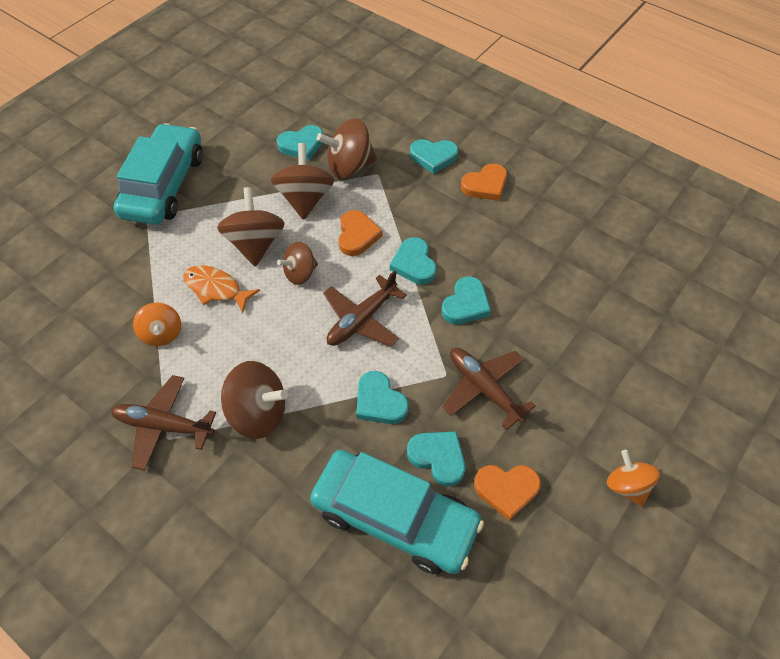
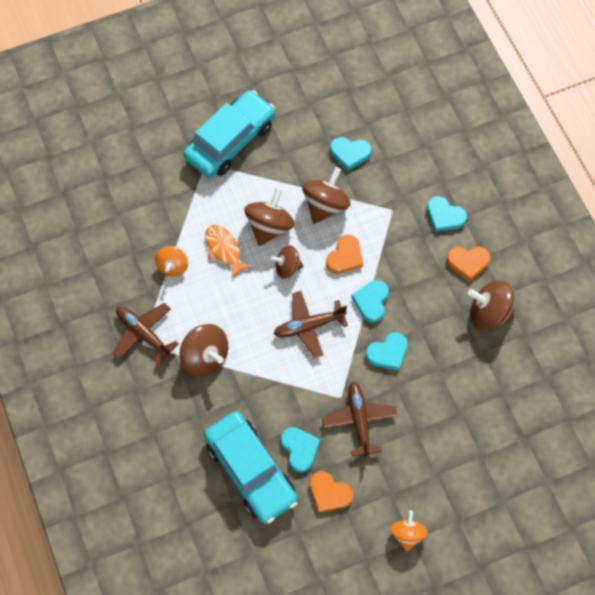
camera: 30 degrees right, 10 degrees up
(349, 166) = (374, 192): brown spinning top -> brown spinning top (488, 313)
(379, 401) = (286, 391): turquoise heart -> none

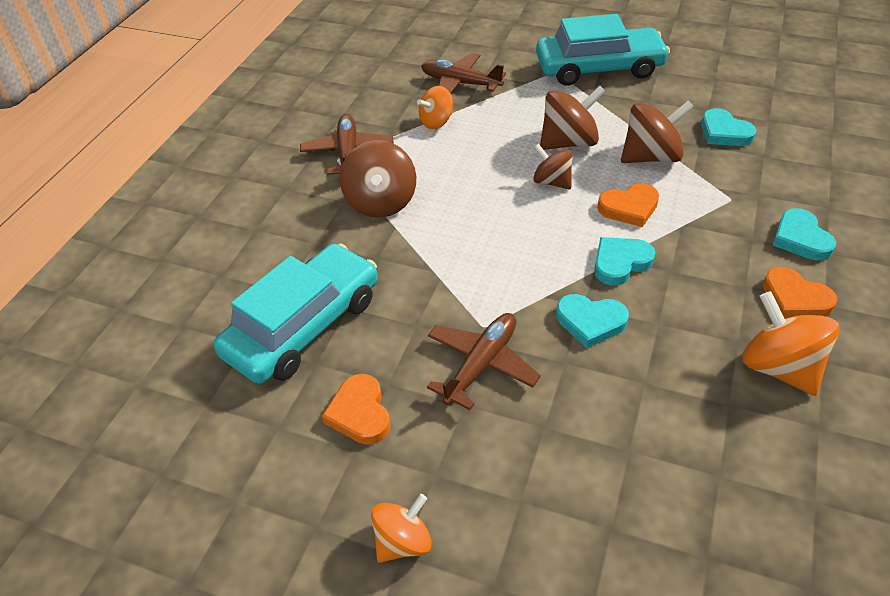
camera: 45 degrees right, 20 degrees down
(224, 250) = (501, 136): orange fish -> none
(251, 470) = (303, 326): turquoise car -> turquoise car turned 150 degrees counterclockwise
(300, 449) = (379, 344): turquoise heart -> none
(308, 326) = (520, 241): brown plane -> brown plane (460, 83)
(488, 313) = (779, 367): brown spinning top -> orange spinning top

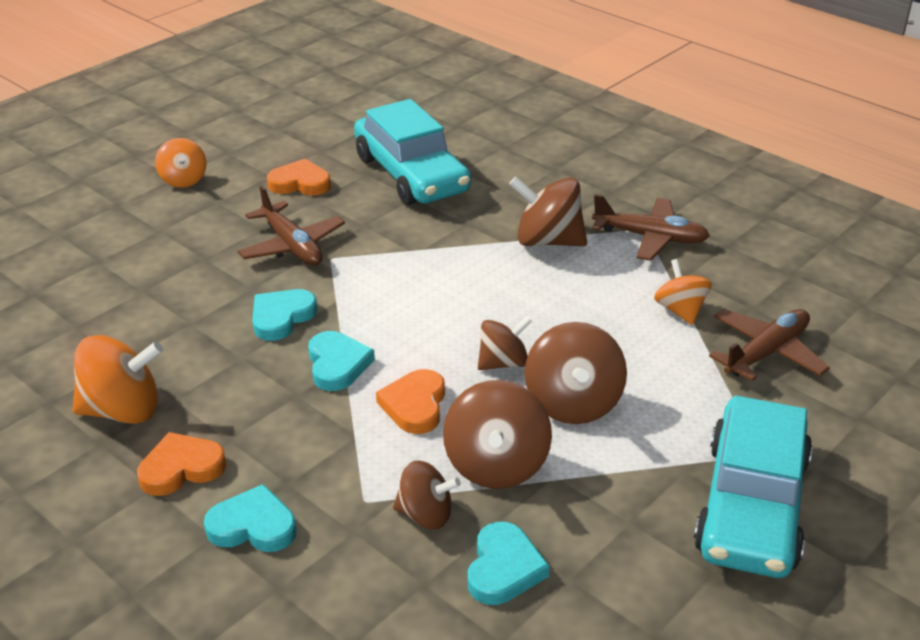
camera: 110 degrees right, 10 degrees down
(717, 171) = (425, 515): none -> brown spinning top
(724, 132) = (504, 568): turquoise heart -> turquoise heart turned 120 degrees clockwise

